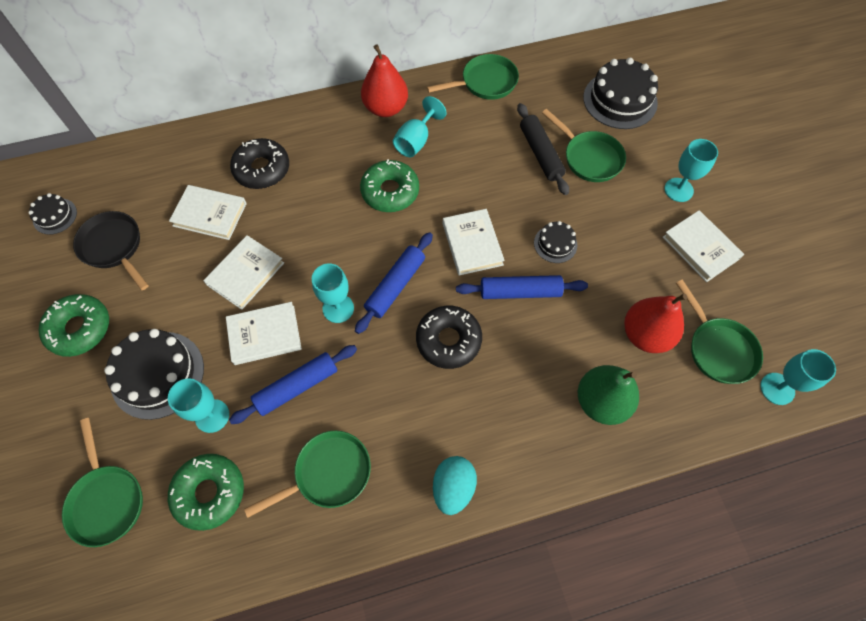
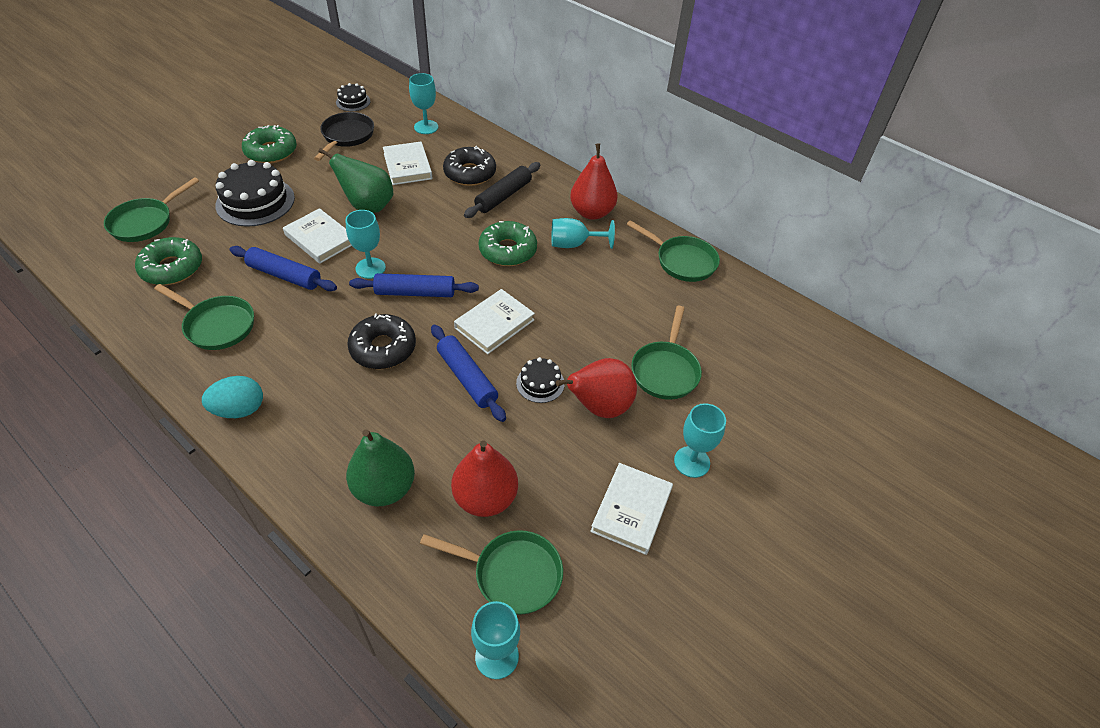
camera: 55 degrees right, 15 degrees down
(212, 416) = (235, 242): turquoise goblet -> turquoise goblet (426, 127)
(245, 274) = (368, 206): white book -> green pear
(540, 154) = (636, 331): black rolling pin -> black rolling pin (503, 196)
(600, 218) = (599, 407): none -> red pear
(620, 100) = (762, 367): black cake -> none
(718, 348) = (511, 574): green pan -> green pan turned 105 degrees counterclockwise

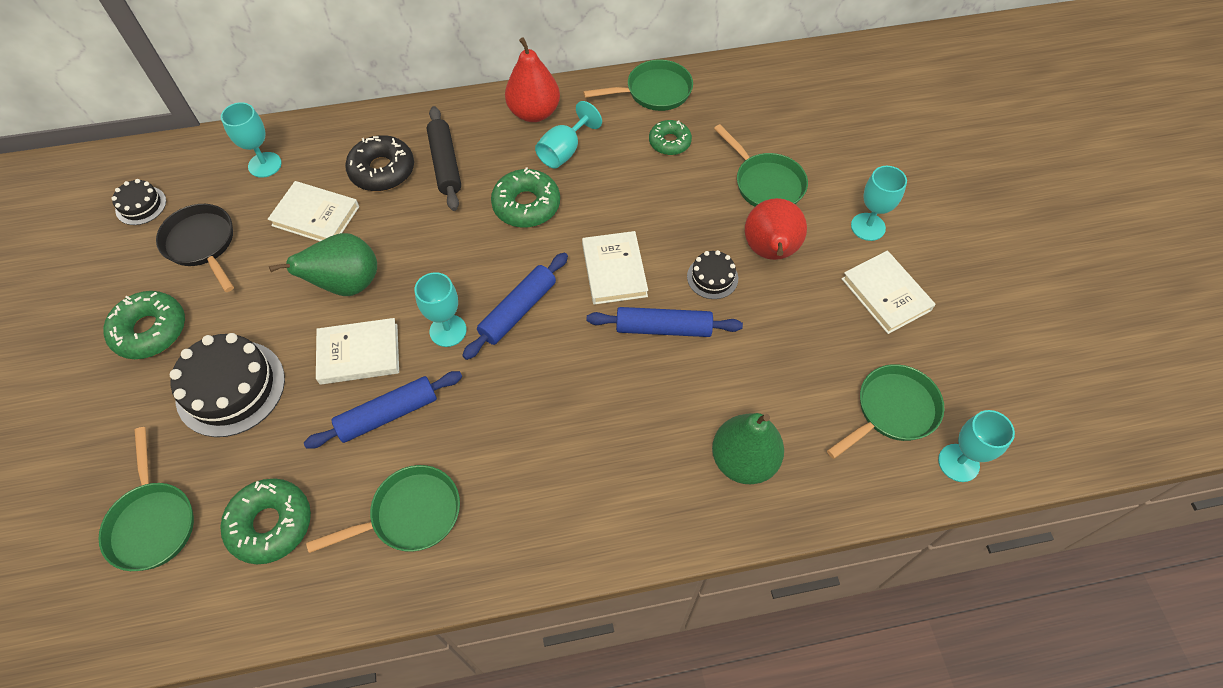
camera: 50 degrees left, 10 degrees up
(239, 410) = (554, 543): turquoise egg -> none
(383, 348) = (571, 376): black donut -> none
(485, 498) = (806, 388): red pear -> none
(643, 294) = (669, 142): none -> green donut

